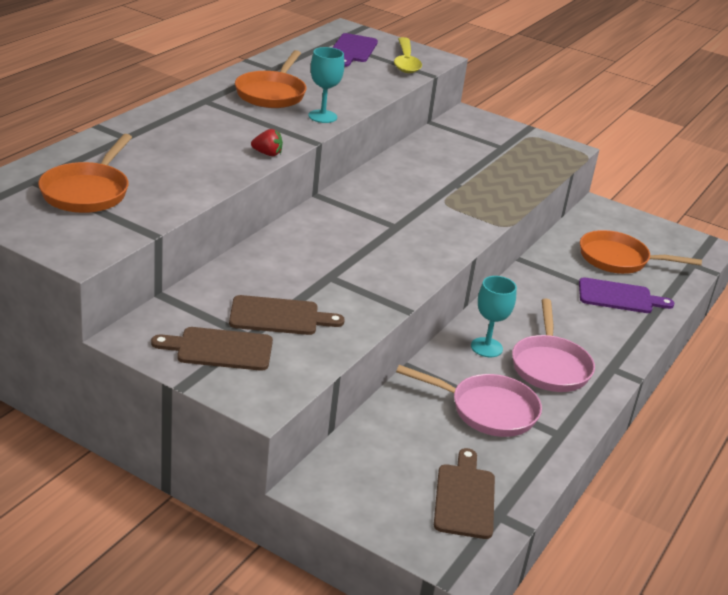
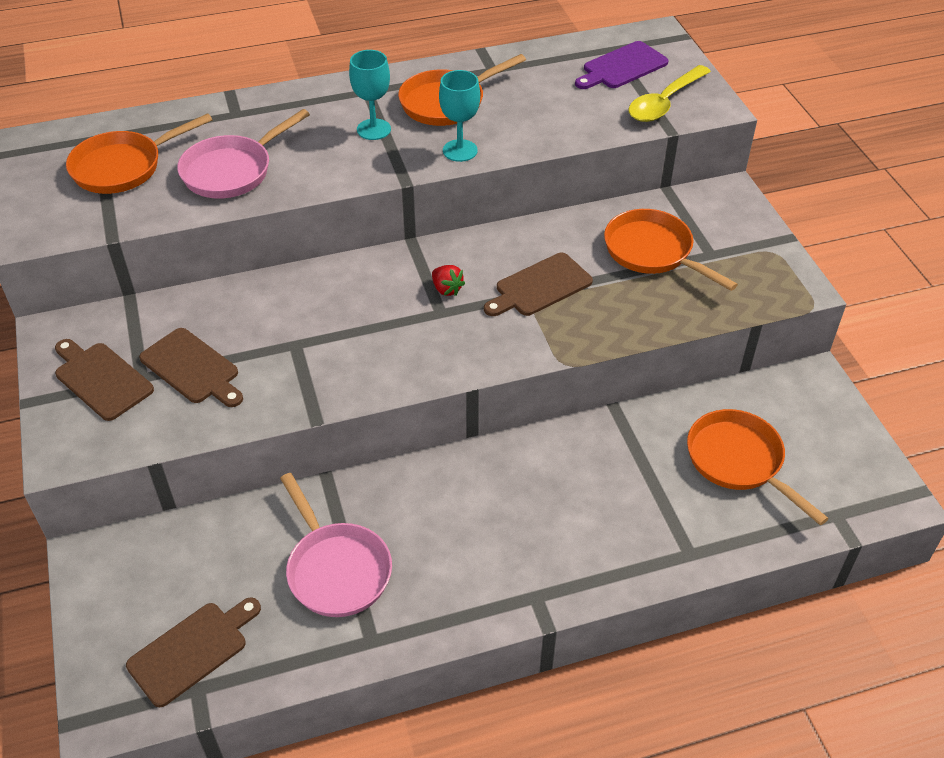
camera: 45 degrees right, 15 degrees up
(267, 154) = (337, 180): red strawberry -> red strawberry (446, 289)
(434, 193) = (540, 286): none -> brown cutting board
(471, 156) = (653, 252): none -> orange pan
(486, 347) = (430, 496): turquoise goblet -> turquoise goblet (373, 129)
(550, 366) = (469, 555): pink pan -> pink pan (232, 171)
(619, 297) = (670, 511): purple cutting board -> none

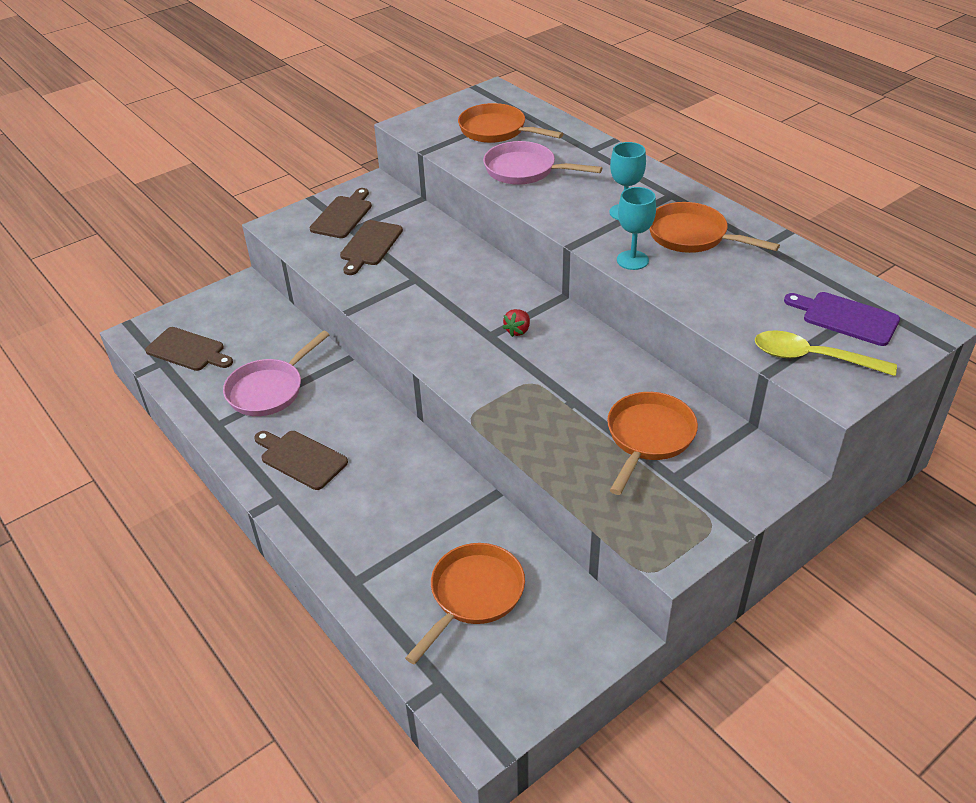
camera: 70 degrees right, 5 degrees down
(540, 286) = (554, 380): brown cutting board -> brown cutting board (301, 458)

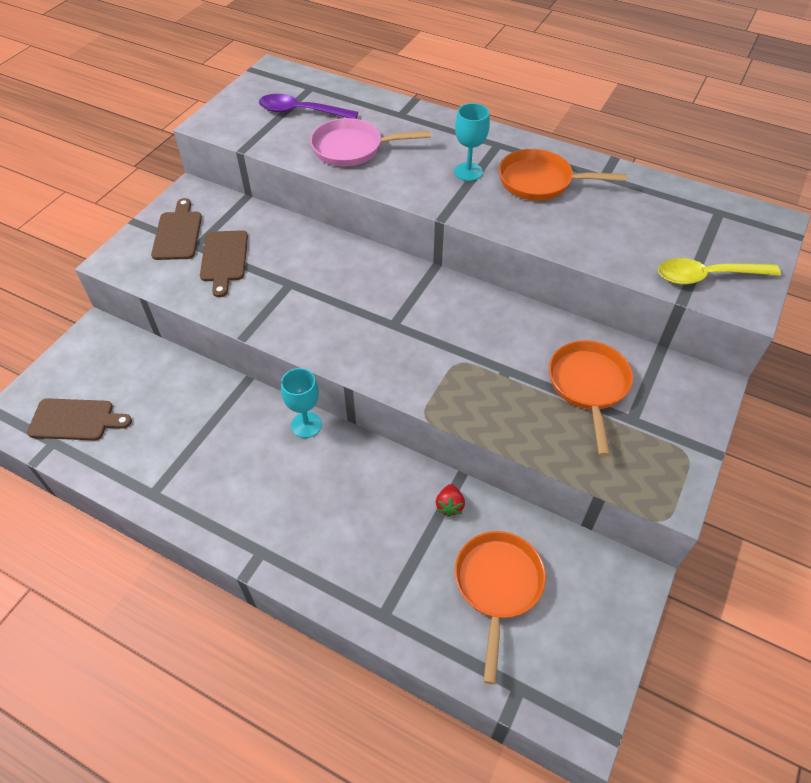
camera: 25 degrees left, 10 degrees up
(269, 389) = (186, 437): pink pan -> none
(301, 458) = (259, 502): brown cutting board -> none
(497, 131) = (301, 112): orange pan -> purple spoon
(518, 331) = (416, 312): red strawberry -> red strawberry (449, 506)
(632, 260) = (504, 219): turquoise goblet -> turquoise goblet (306, 425)
(846, 318) = (709, 230): purple cutting board -> none

